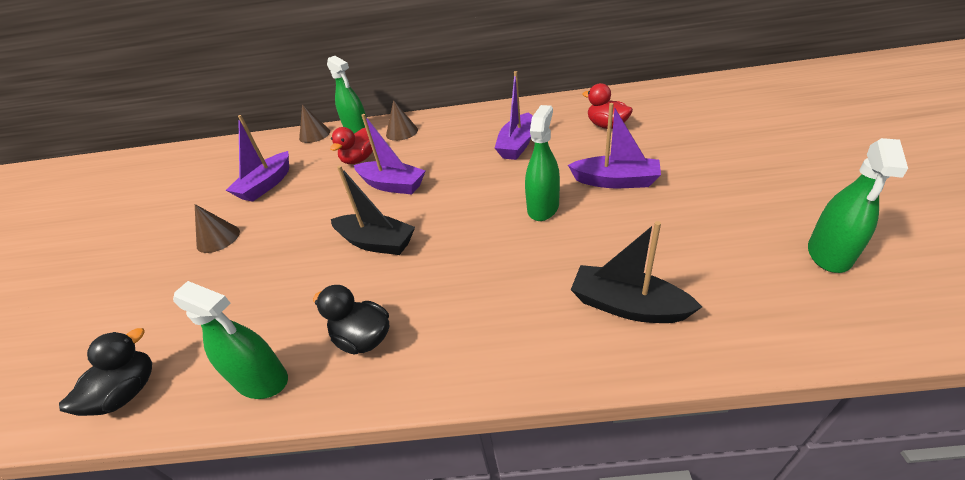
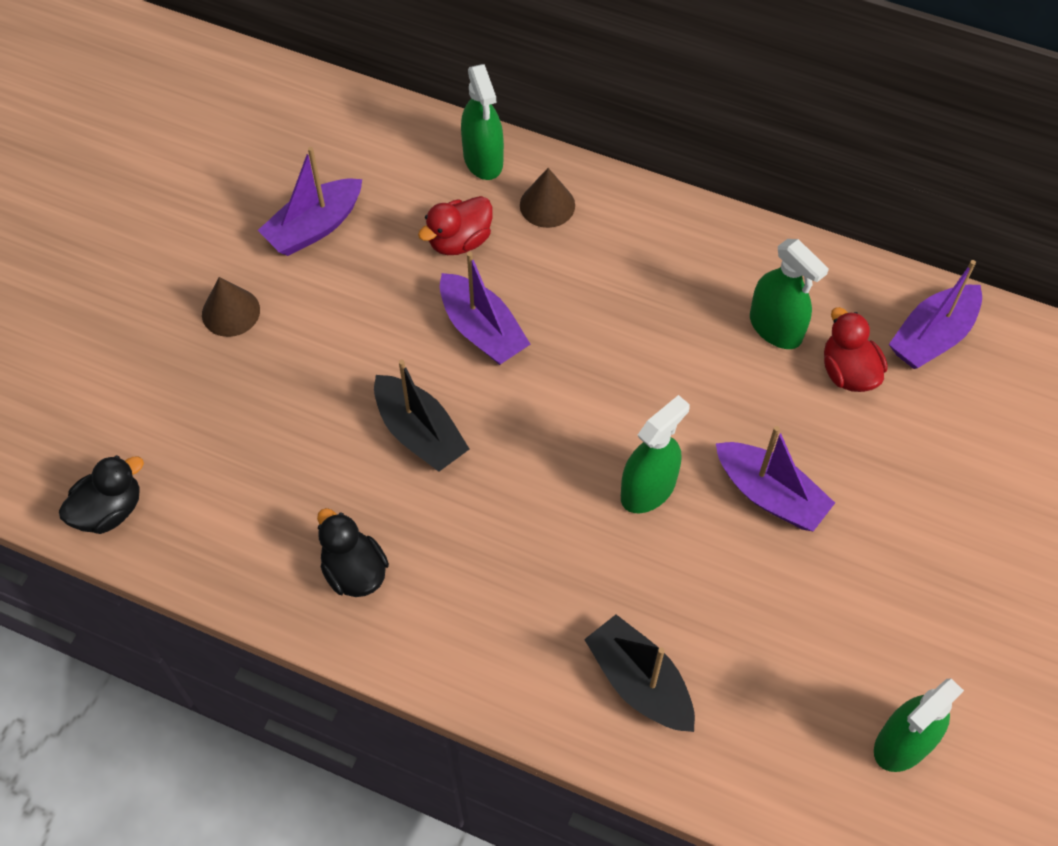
camera: 20 degrees right, 20 degrees up
(262, 380) = (241, 567): green spray bottle -> green spray bottle (775, 328)
(314, 135) = (415, 131): brown cone -> none
(517, 145) = (694, 340): purple boat -> purple boat (932, 336)

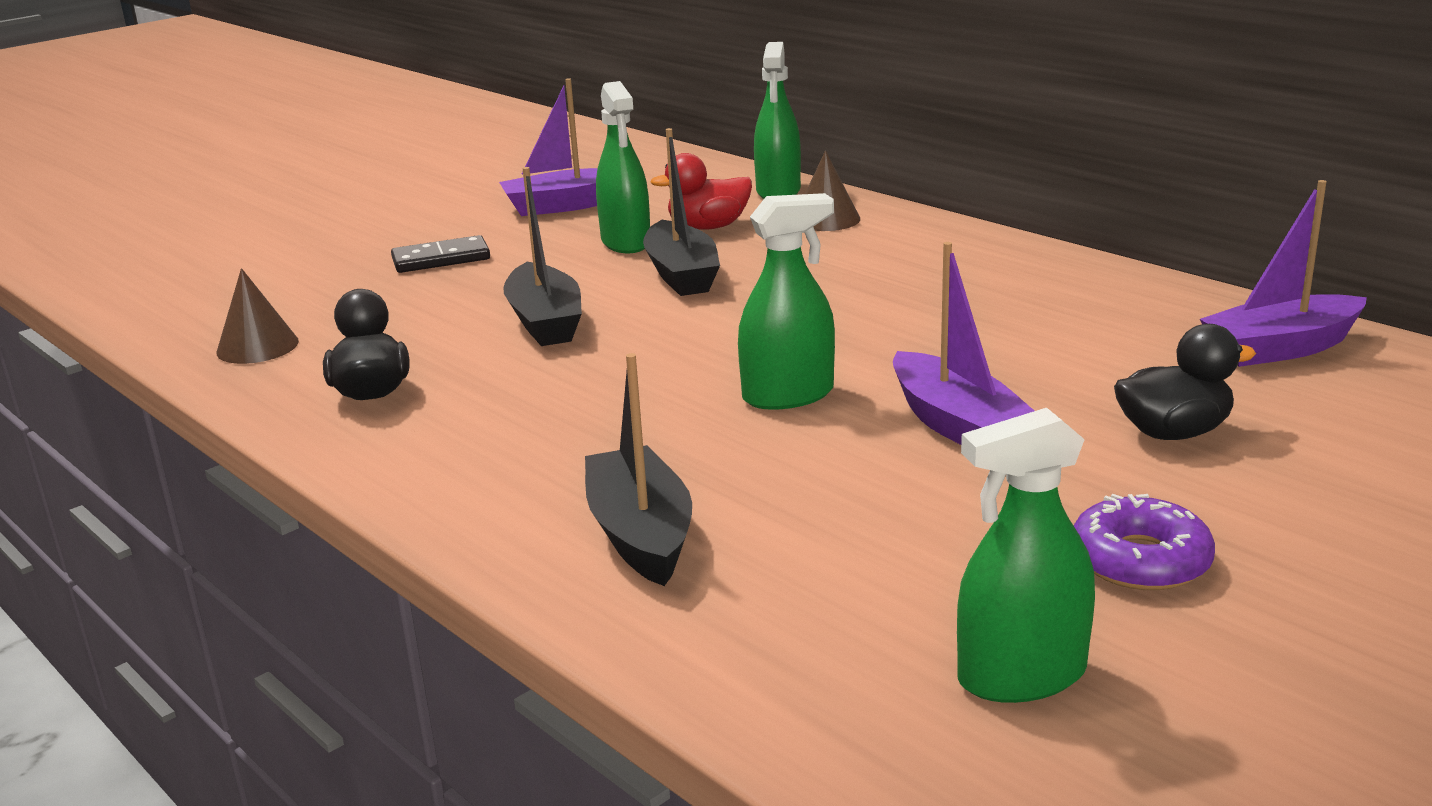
camera: 25 degrees right, 35 degrees down
(109, 510) = (172, 319): black duck -> black duck (1173, 432)
(231, 312) = (429, 236): brown cone -> brown cone (257, 346)
(269, 352) = (441, 259): none -> black domino
(482, 330) = (681, 275): purple boat -> black boat
(775, 328) = (1053, 316): green spray bottle -> green spray bottle (626, 242)
(848, 372) = (1137, 356): red duck -> none
(925, 615) = (1140, 560): none -> purple donut

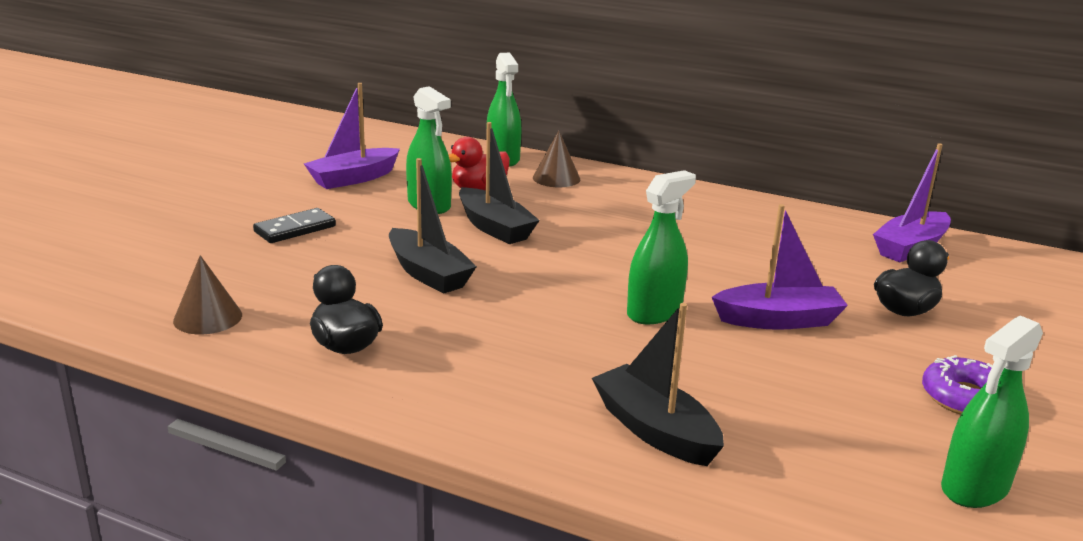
camera: 25 degrees left, 0 degrees up
(956, 424) = (778, 320): purple boat -> purple boat turned 45 degrees counterclockwise

